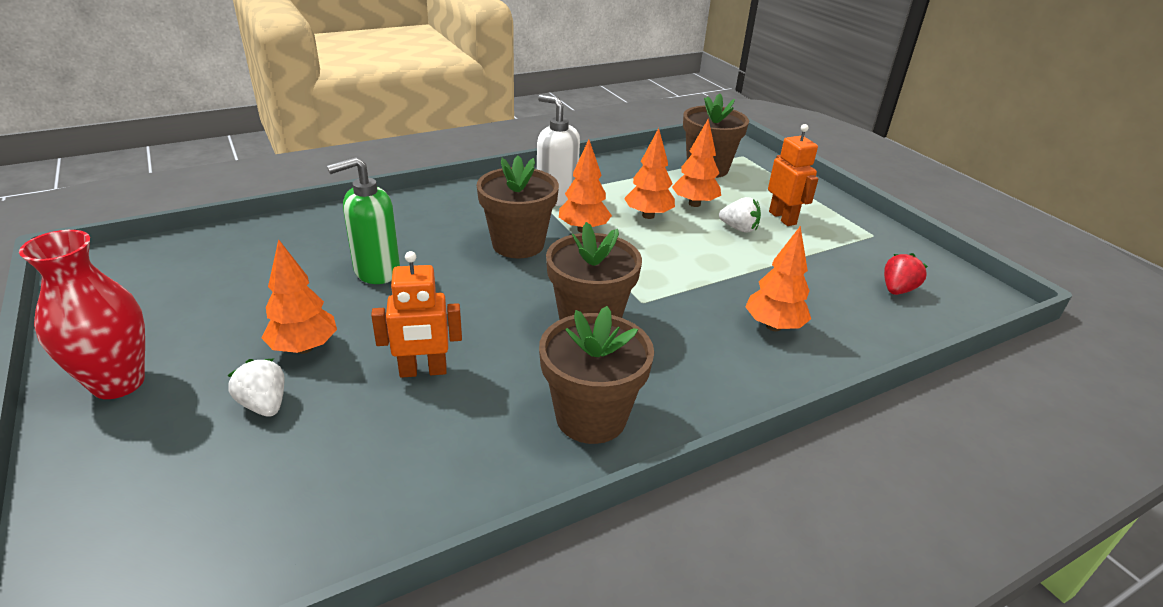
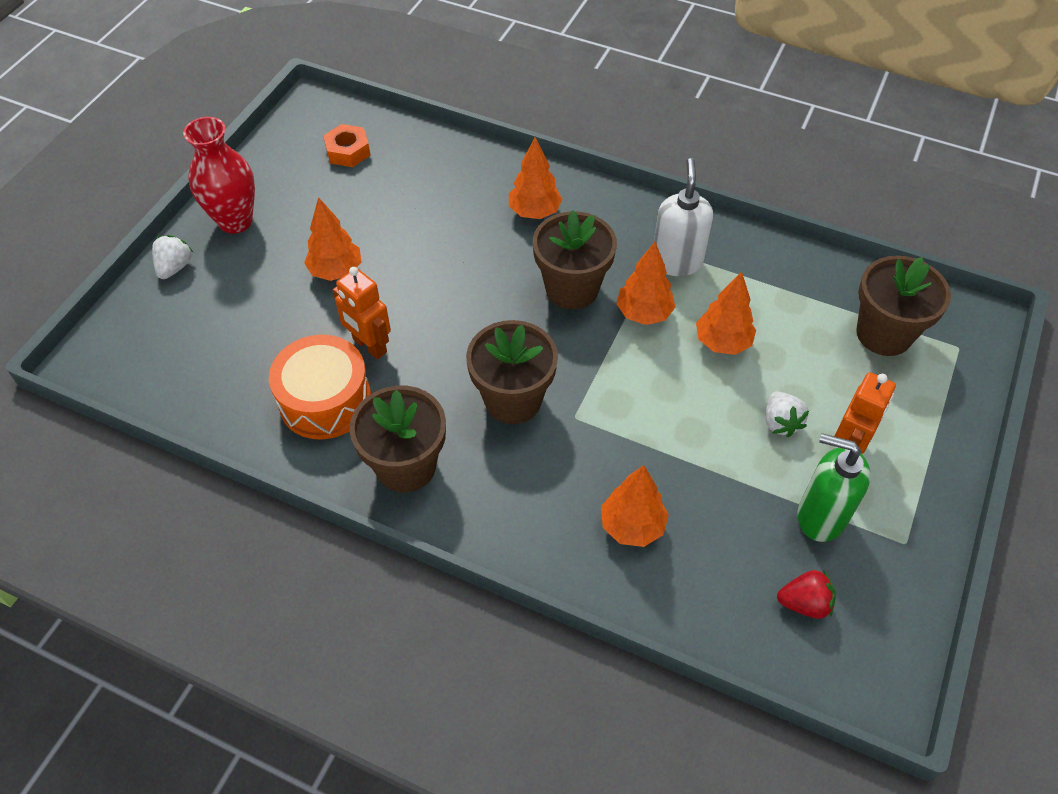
camera: 55 degrees right, 20 degrees up
(182, 273) = (348, 151): none -> orange nut
(264, 405) = (274, 297): white strawberry -> white strawberry (175, 267)
(376, 271) = (448, 238): green soap dispenser -> green soap dispenser (820, 516)
(447, 433) = (325, 400): none -> orange drum
(694, 204) = (789, 364): orange tree -> orange tree (534, 212)

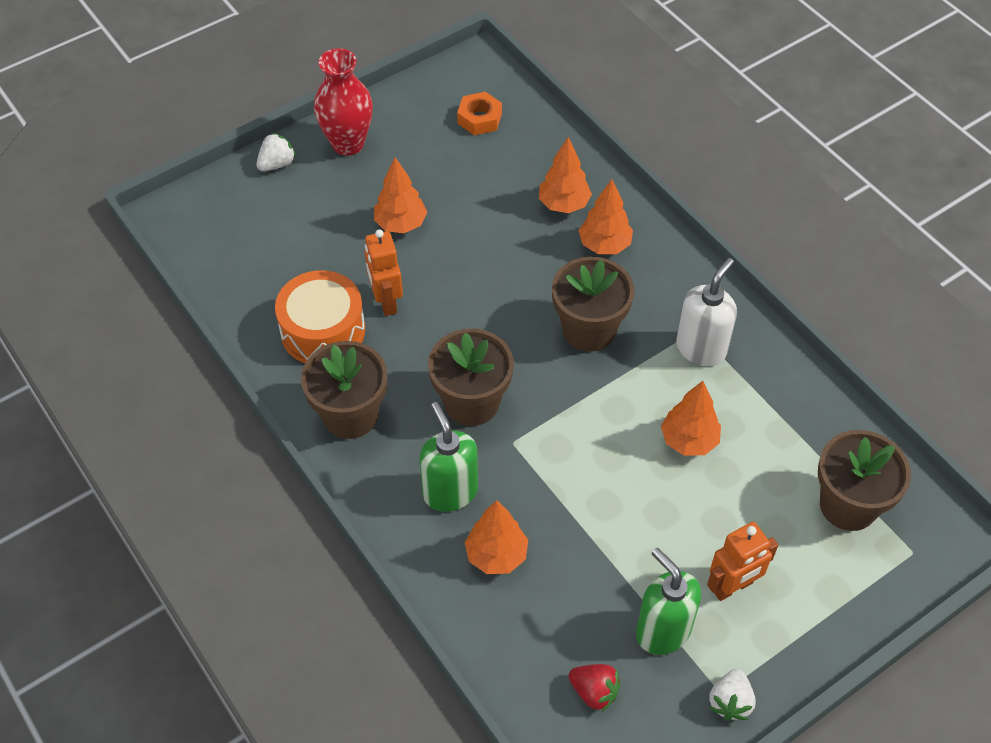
camera: 30 degrees right, 0 degrees up
(549, 490) = (450, 492): none -> green soap dispenser
(643, 313) = (636, 381): orange tree -> orange tree (563, 204)
(780, 422) = (688, 535): white strawberry -> white strawberry (730, 702)

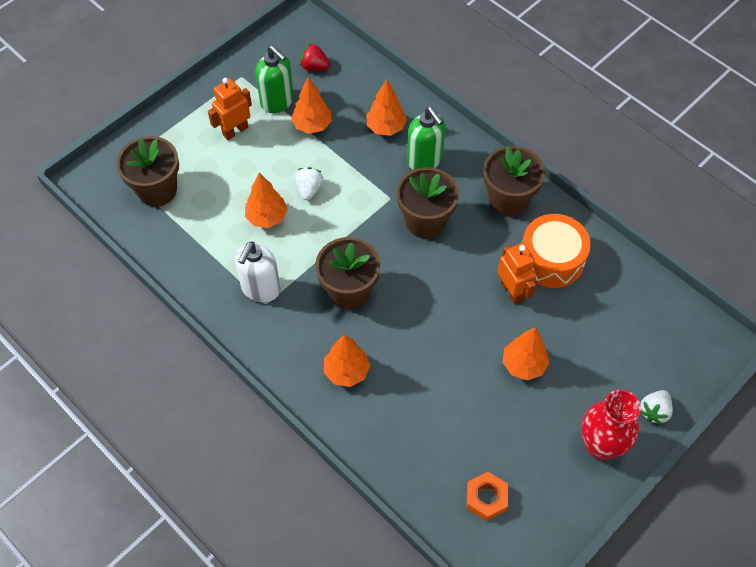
camera: 170 degrees right, 5 degrees up
(563, 204) = (388, 409): orange tree -> orange tree (312, 125)
(730, 702) = (236, 73): white strawberry -> white strawberry (309, 189)

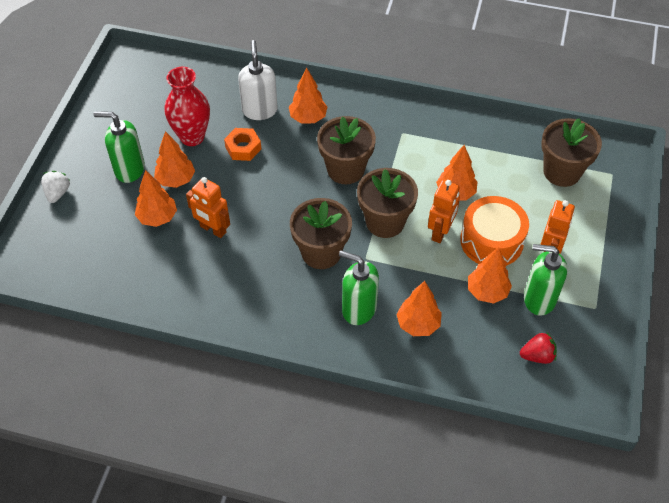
camera: 150 degrees right, 5 degrees down
(260, 289) = (414, 140): white soap dispenser -> white soap dispenser (259, 110)
(309, 189) = (440, 232): white strawberry -> orange robot
(486, 498) = (162, 90): orange nut -> orange nut (243, 148)
(508, 200) = (258, 308): brown flower pot -> brown flower pot (385, 222)
(551, 259) = (191, 272): orange drum -> orange drum (491, 241)
(560, 330) = (157, 217): none -> orange tree
(567, 402) = (129, 169): none -> green soap dispenser
(600, 445) = (93, 153): red vase -> red vase (192, 137)

